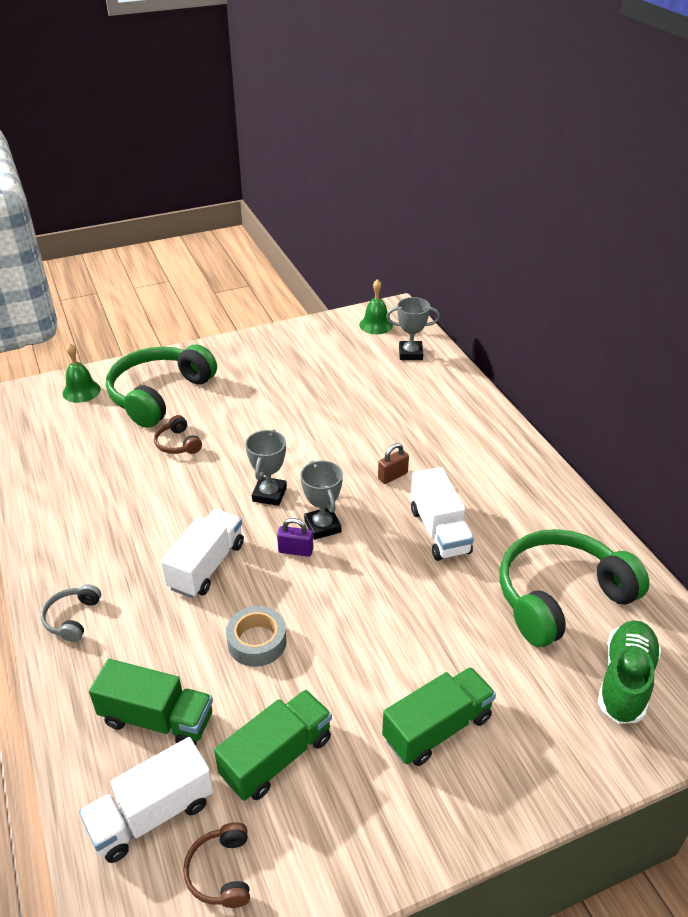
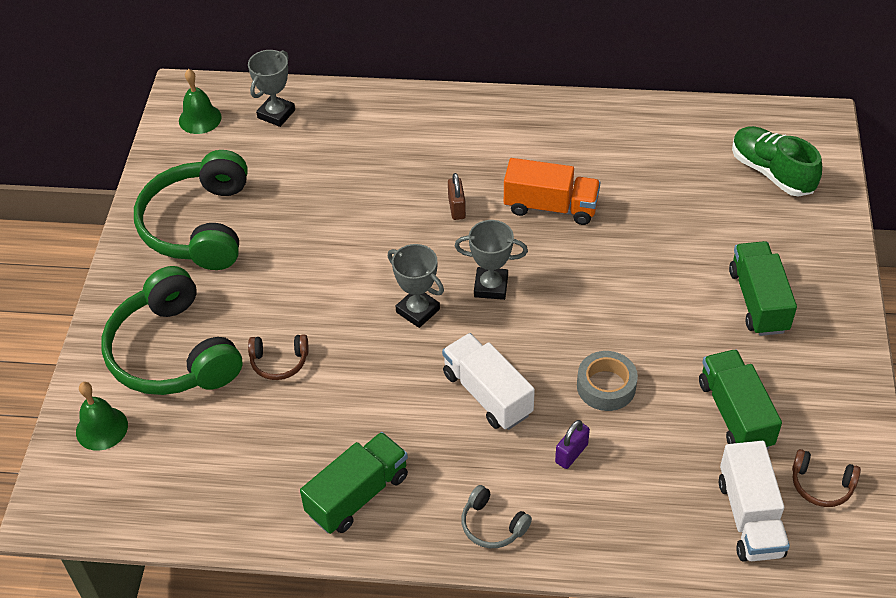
camera: 60 degrees left, 10 degrees up
(157, 719) = (654, 487): green truck -> green truck (358, 495)
(295, 550) = (510, 318): purple padlock -> purple padlock (571, 453)
(439, 531) = (550, 207): white truck -> orange truck
(560, 597) = (672, 167): green headphones -> green headphones (199, 225)

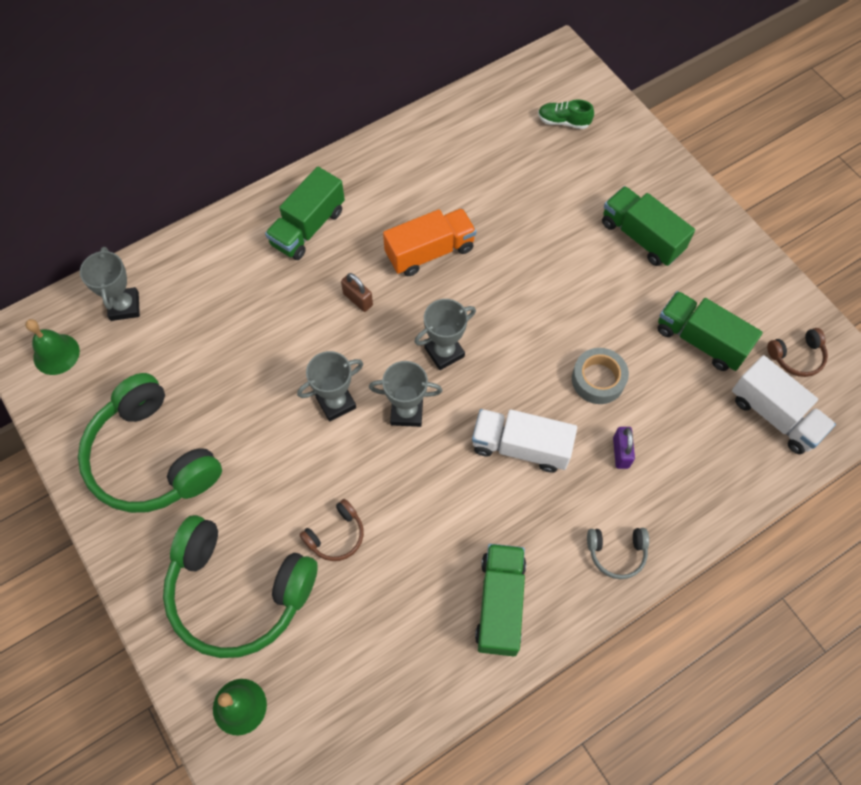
camera: 40 degrees left, 15 degrees up
(368, 270) = (336, 402): none -> grey trophy
(466, 135) = (308, 227): none -> green truck
(771, 172) = (563, 122): green shoe -> green shoe, size x0.59

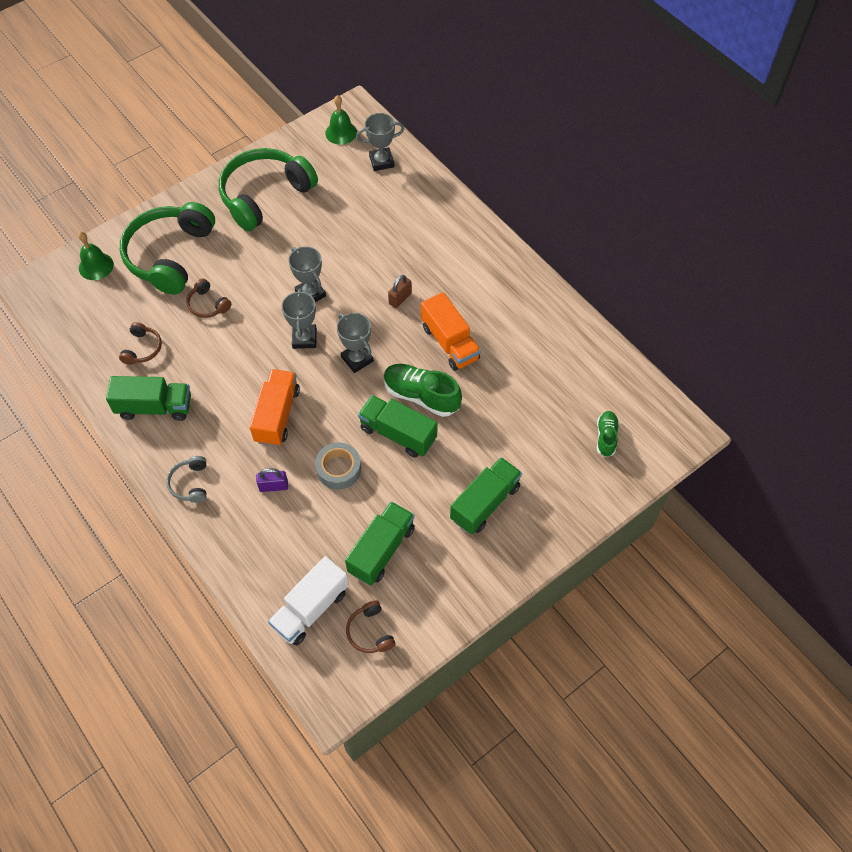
camera: 85 degrees right, 5 degrees down
(308, 227) = (463, 259): green truck -> green truck (398, 434)
(401, 626) = (142, 348): none -> brown headphones
(502, 287) = (421, 396): none -> green shoe
(520, 447) = (277, 415): white truck -> orange truck

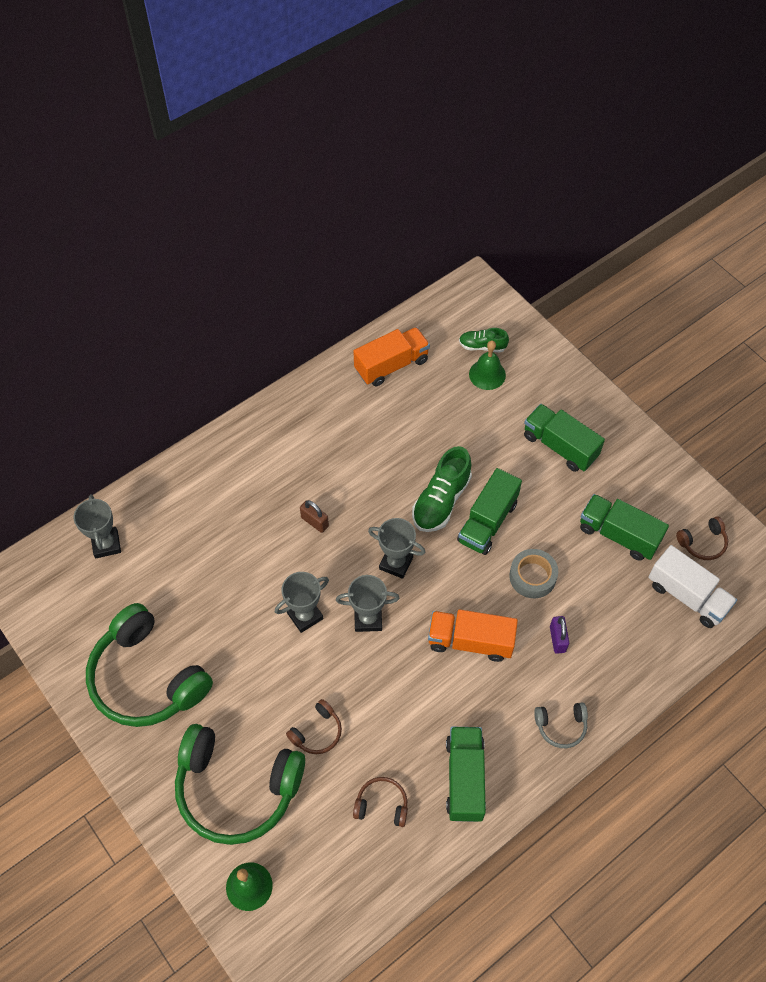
camera: 90 degrees left, 0 degrees up
(341, 132) = (50, 592): green bell -> green bell (487, 374)
(357, 359) = (396, 563): grey trophy -> grey trophy turned 60 degrees clockwise
(450, 343) = (374, 474): orange truck -> orange truck (391, 365)

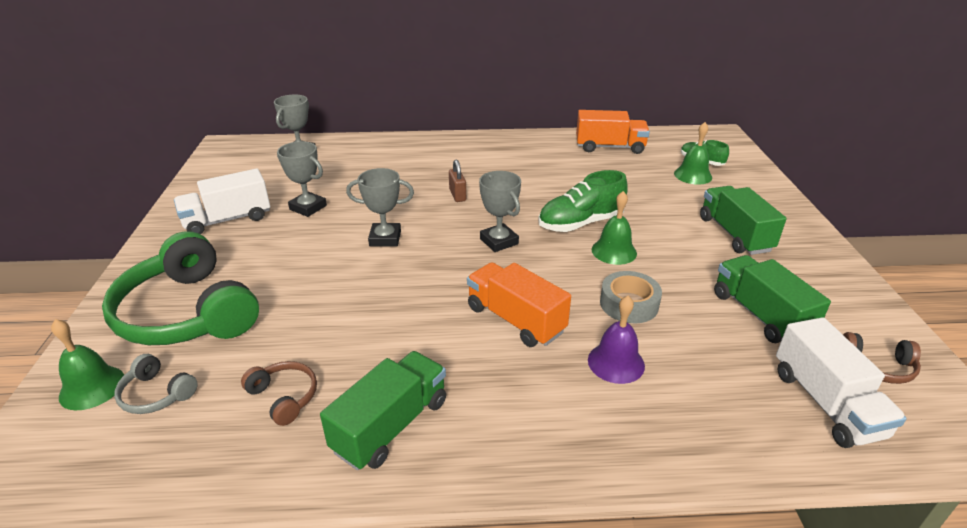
camera: 35 degrees right, 25 degrees down
(147, 677) = (227, 220): green headphones -> white truck
(317, 732) = (300, 311): brown headphones -> none
(368, 619) = (435, 262): grey trophy -> grey trophy (308, 207)
(487, 522) = (614, 251): green truck -> green bell
(557, 639) = (616, 362): purple padlock -> purple bell
(561, 726) = (552, 441): grey headphones -> grey headphones (156, 394)

